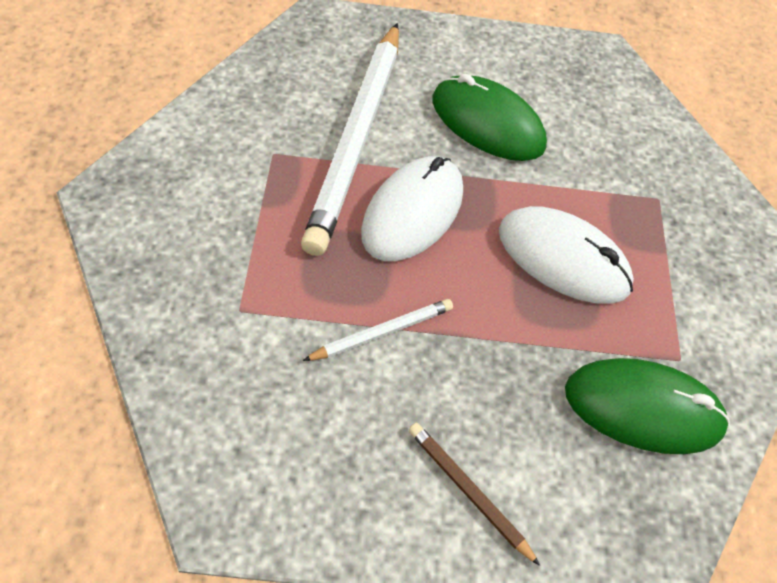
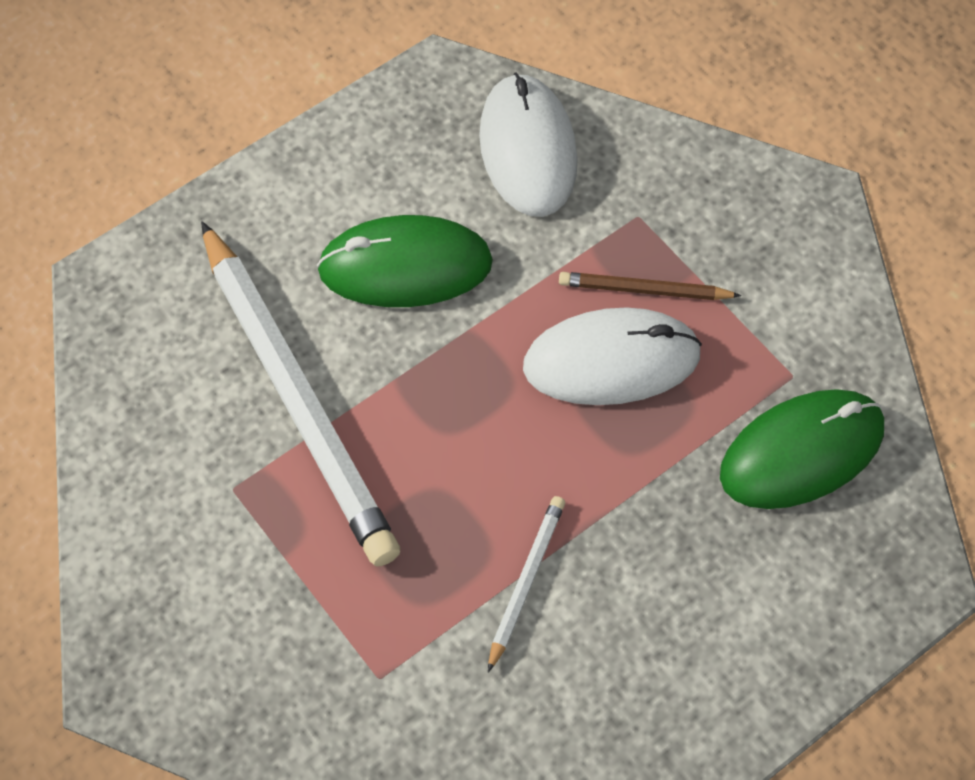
camera: 35 degrees left, 5 degrees up
(412, 212) = (432, 433): white mouse -> white mouse (527, 149)
(468, 491) = (731, 657): brown pencil -> brown pencil (644, 290)

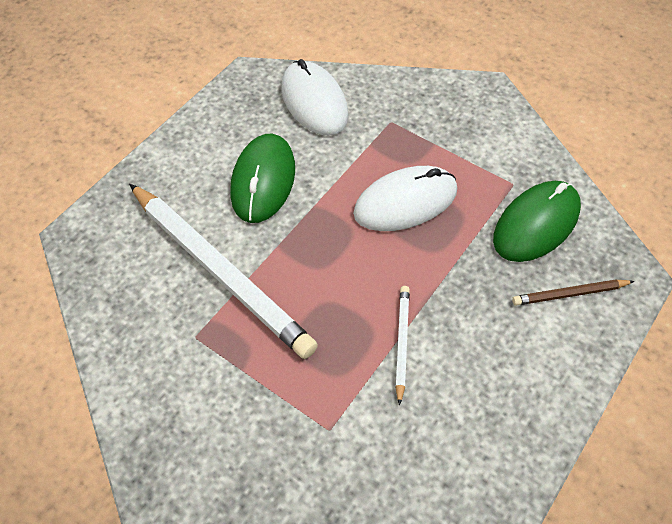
camera: 15 degrees left, 5 degrees down
(405, 267) = (263, 180): green mouse -> green mouse turned 60 degrees counterclockwise
(644, 290) = (409, 159): brown pencil -> brown pencil (569, 294)

